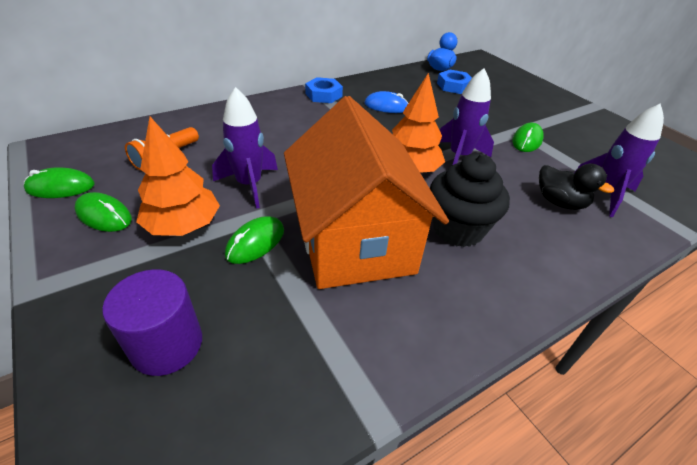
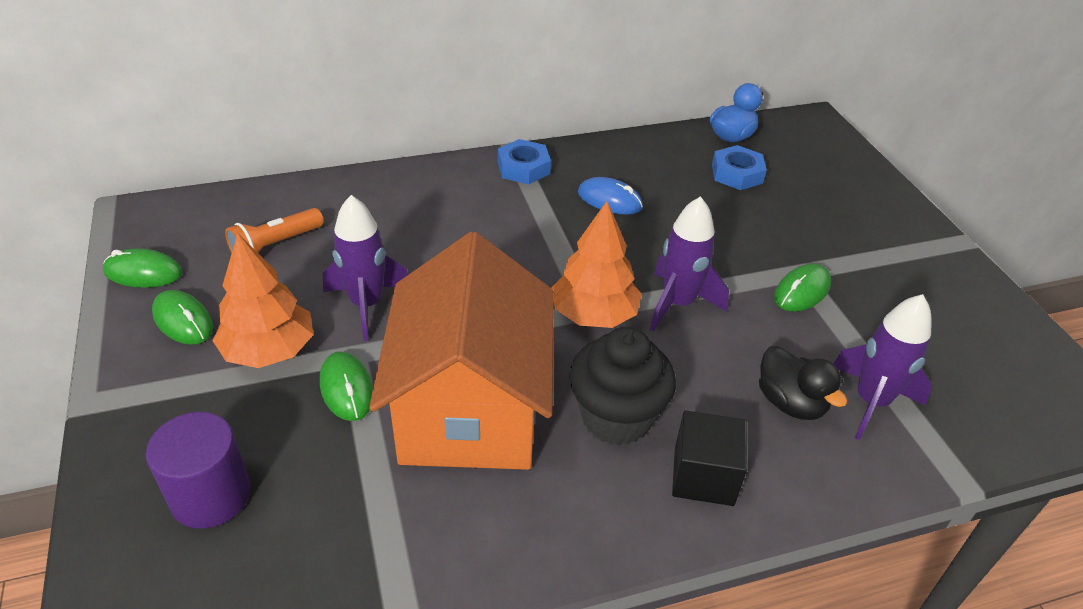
camera: 15 degrees right, 0 degrees up
(255, 242) = (346, 389): green mouse -> green mouse turned 75 degrees counterclockwise
(535, 256) = (703, 476): none -> black cube

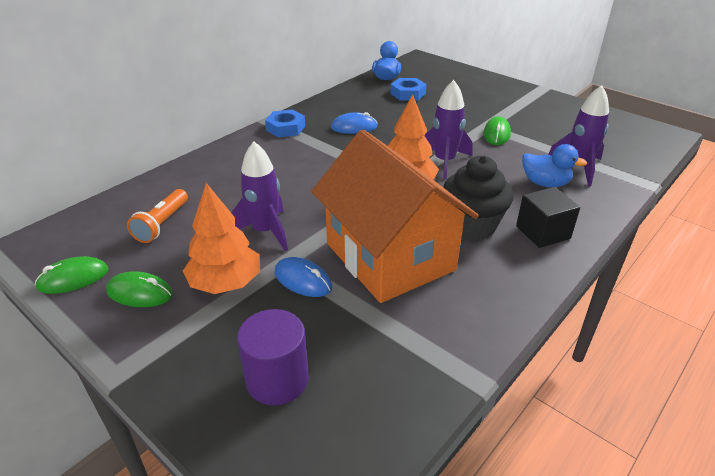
camera: 30 degrees left, 5 degrees down
(346, 389) = (303, 280): green mouse -> blue mouse
(790, 403) = (545, 183): black duck -> blue duck

